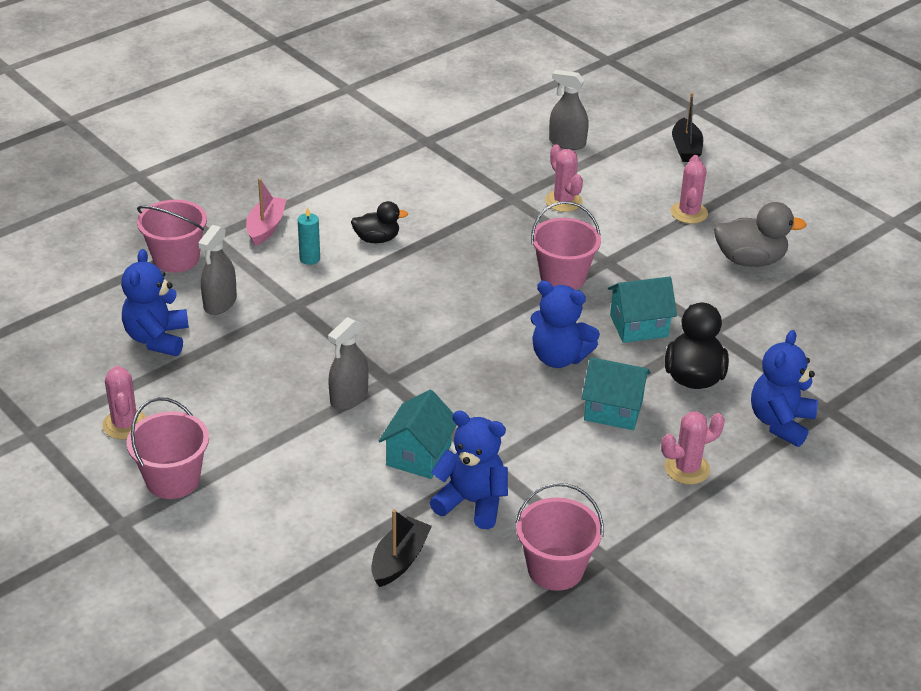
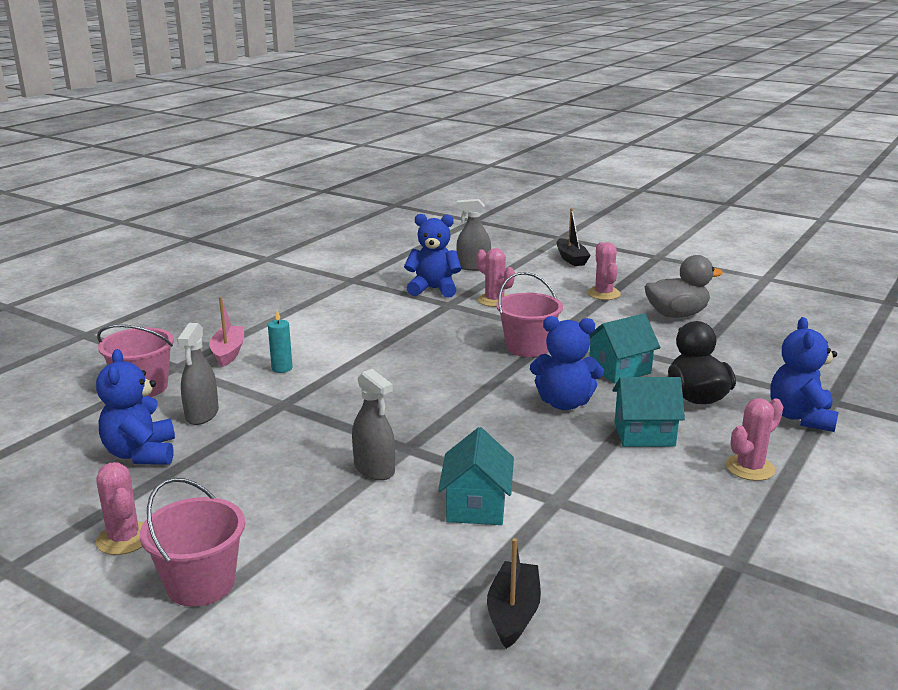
camera: 15 degrees left, 15 degrees down
(349, 397) = (374, 469): grey spray bottle -> grey spray bottle turned 60 degrees counterclockwise
(377, 239) = (341, 346): black duck -> none
(472, 502) = (559, 538): blue teddy bear -> blue teddy bear (433, 289)
(555, 569) = (691, 585): pink bucket -> none

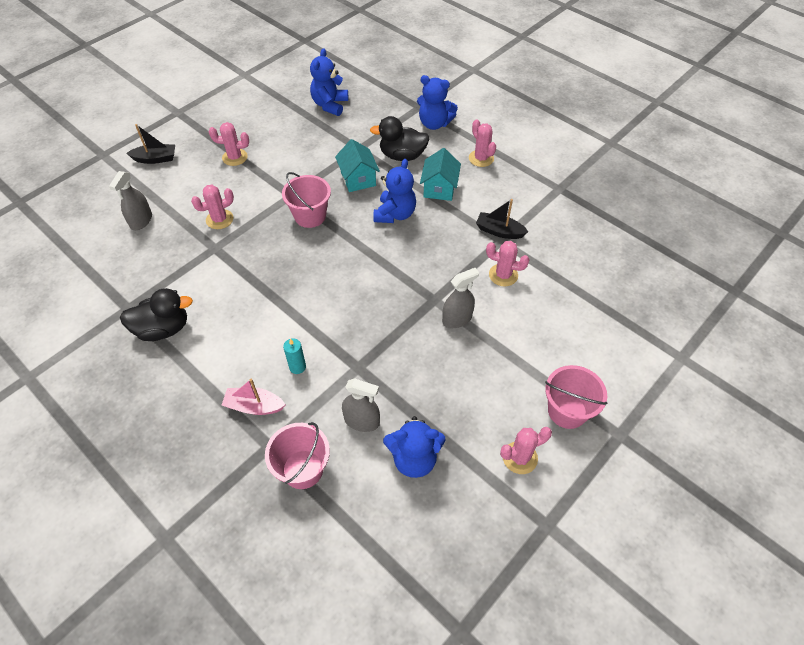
camera: 80 degrees left, 30 degrees up
(328, 298) = (163, 329): none -> black duck
(433, 289) = (178, 253): blue teddy bear -> blue teddy bear (330, 105)
(476, 506) = (503, 275): turquoise house -> pink cactus
(513, 613) = (594, 275): black boat -> black boat (499, 231)
(676, 315) = (286, 132): grey duck -> none

